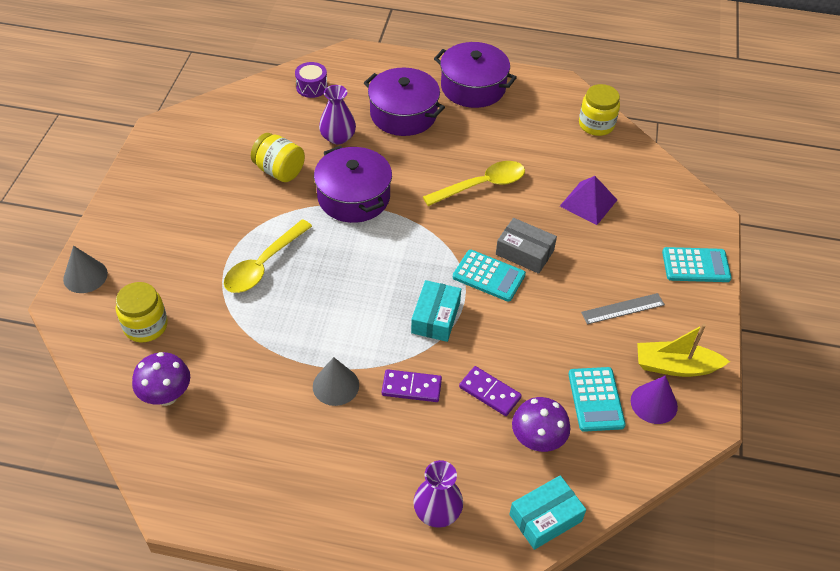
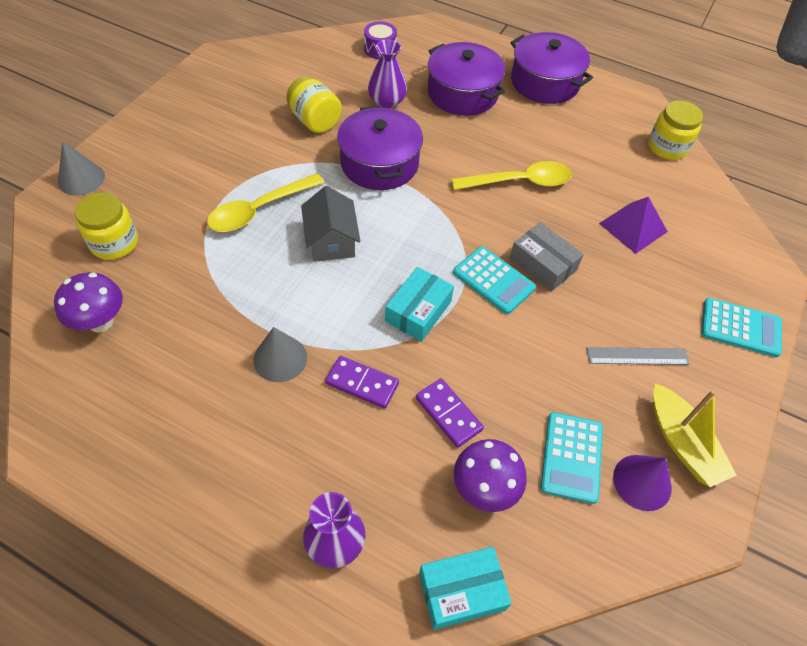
camera: 15 degrees right, 5 degrees up
(338, 276) = (331, 241): none -> grey house
(675, 366) = (682, 443): yellow boat -> yellow boat turned 135 degrees counterclockwise

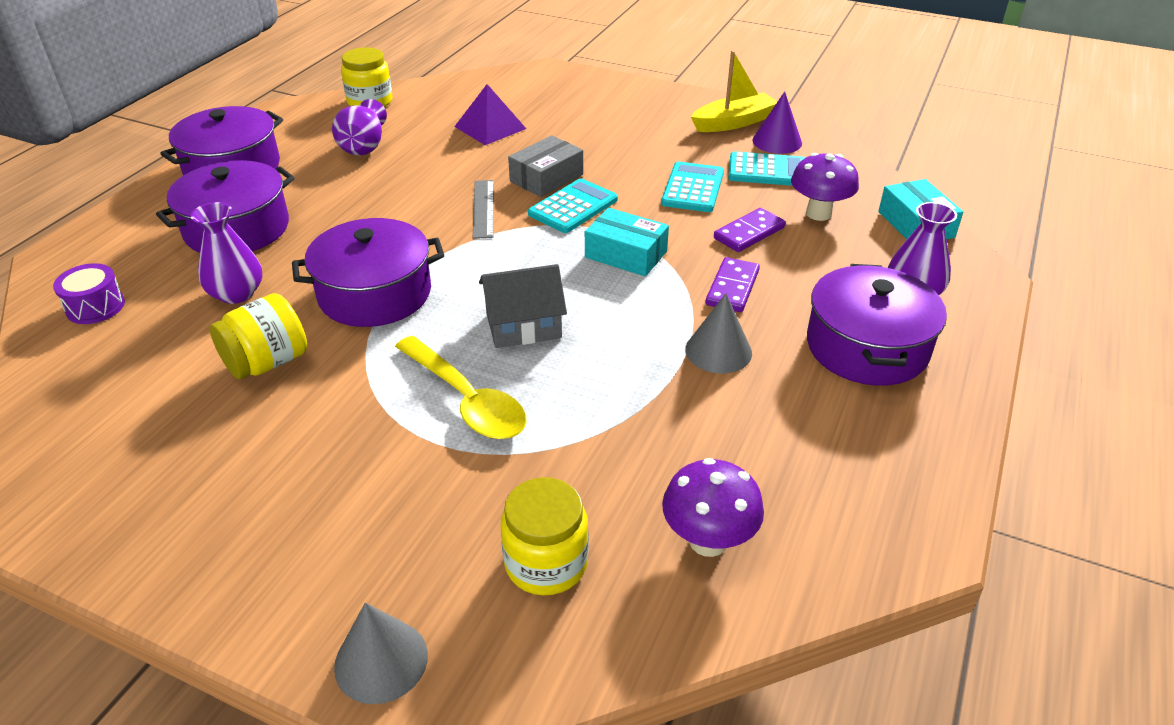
camera: 90 degrees left, 15 degrees down
(263, 473) = (866, 347): none -> purple pot
(519, 182) = (419, 189): yellow spoon -> none
(587, 148) = (364, 145): none -> purple vase
(637, 356) = (651, 135): grey ruler -> grey ruler (483, 208)
(740, 328) = (608, 89): turquoise calculator -> turquoise calculator (693, 188)

